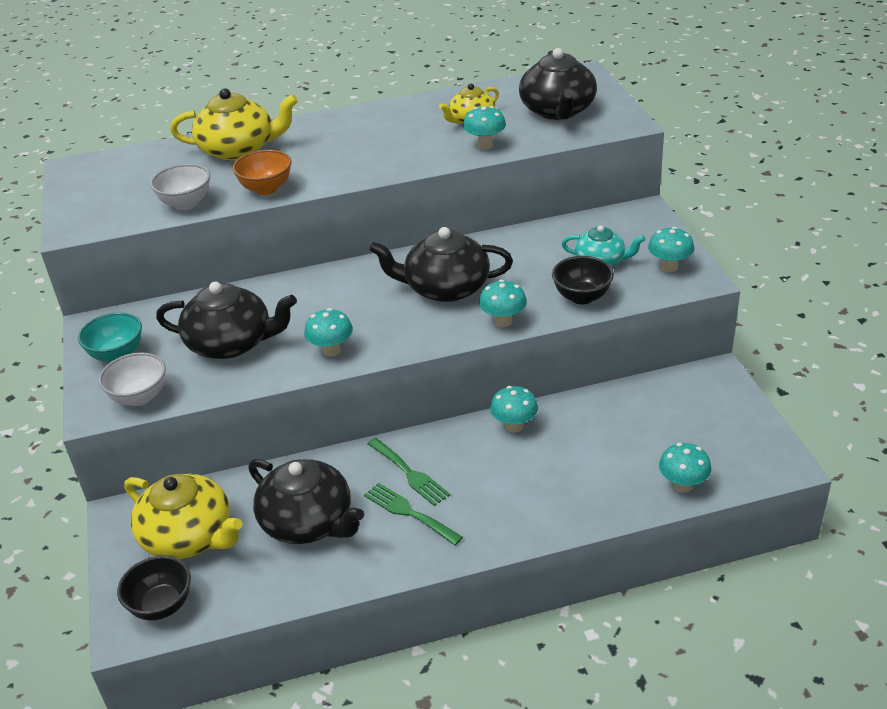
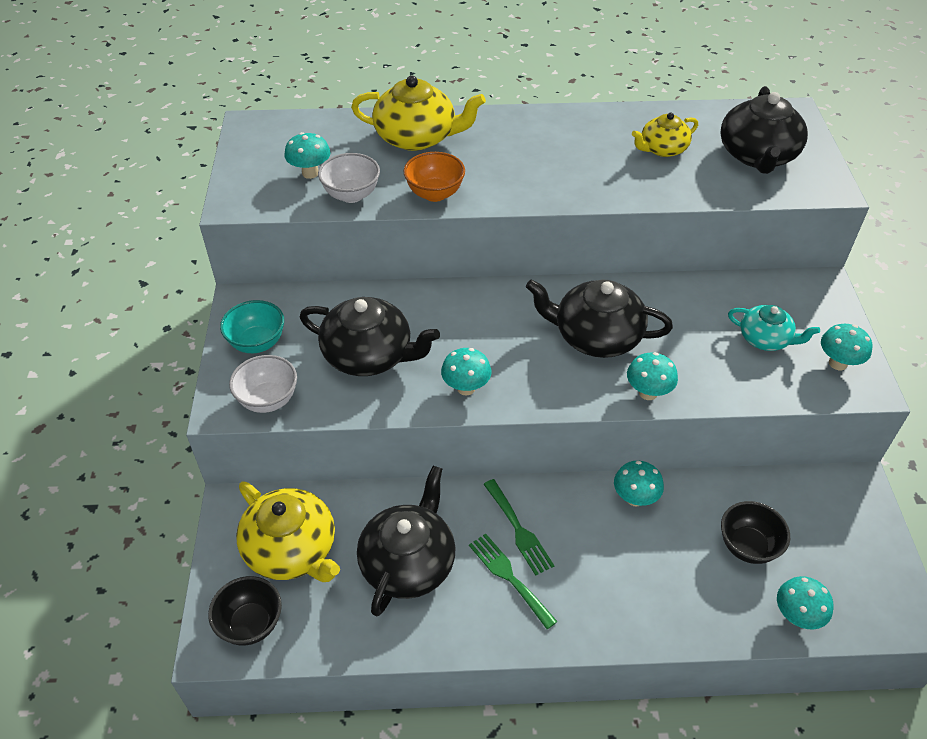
camera: 10 degrees right, 10 degrees up
(308, 522) = (408, 562): black teapot -> black teapot turned 120 degrees counterclockwise
(485, 145) = (671, 185): turquoise mushroom -> turquoise mushroom (310, 173)
(582, 297) = (736, 380): black bowl -> black bowl (747, 546)

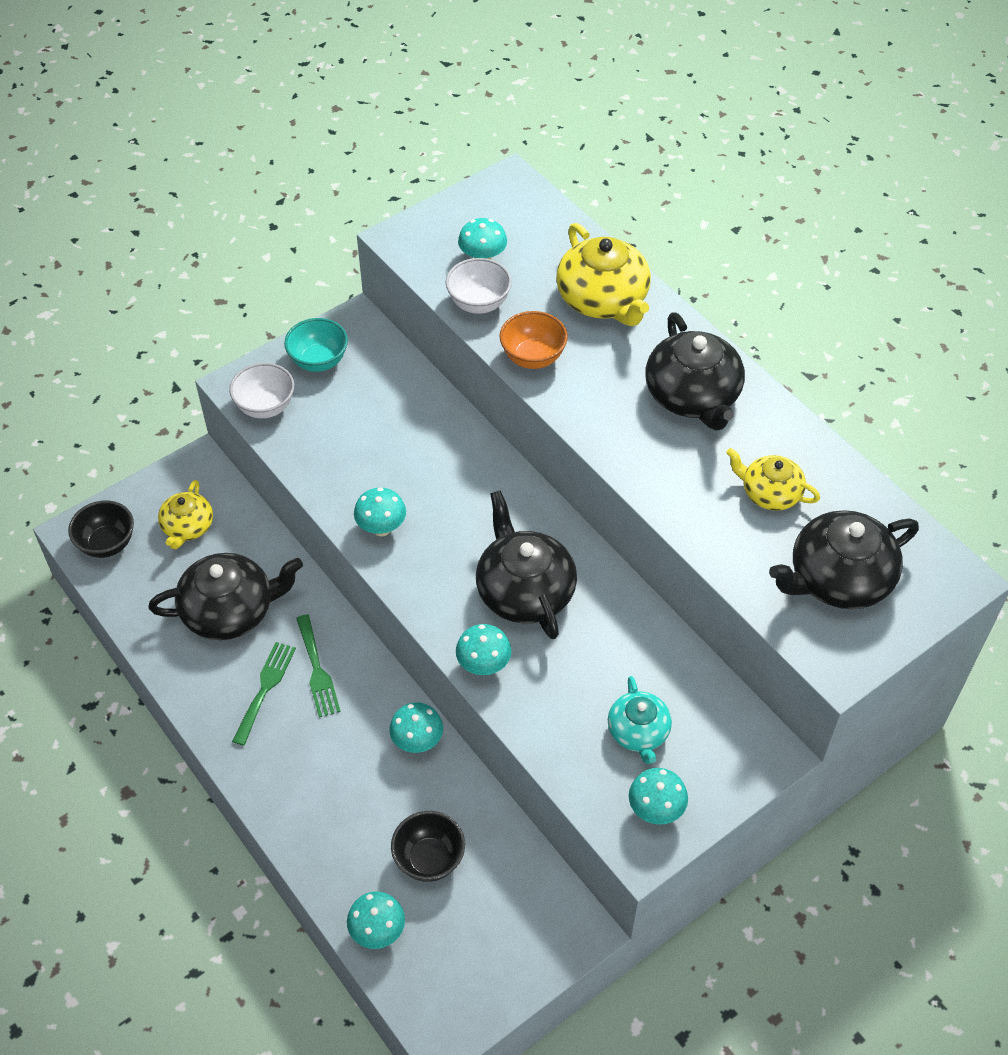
camera: 55 degrees right, 5 degrees up
(292, 549) = (187, 527): yellow teapot -> yellow teapot, size x0.60
(369, 355) = (365, 441): black teapot -> black teapot (693, 396)
(518, 530) = (317, 670): green fork -> green fork turned 45 degrees counterclockwise

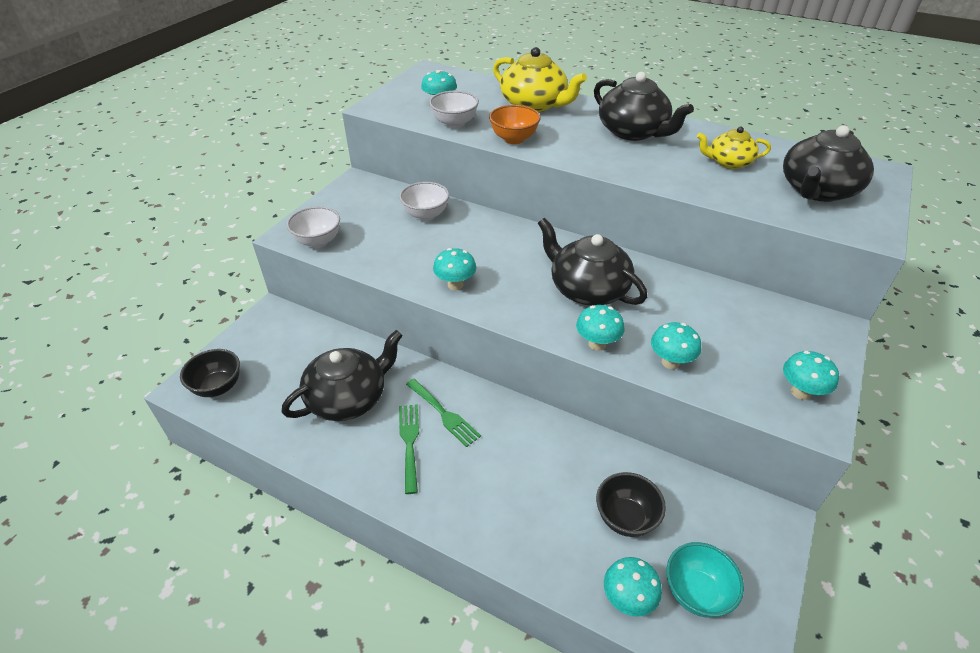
camera: 25 degrees left, 10 degrees down
(187, 527) = (282, 354): yellow teapot -> none
(319, 361) = (343, 207): turquoise bowl -> turquoise bowl (696, 592)
(408, 409) = (426, 215): none -> white bowl
(417, 741) = (554, 434): turquoise mushroom -> turquoise mushroom (670, 362)
(638, 732) = (740, 346): turquoise teapot -> none

